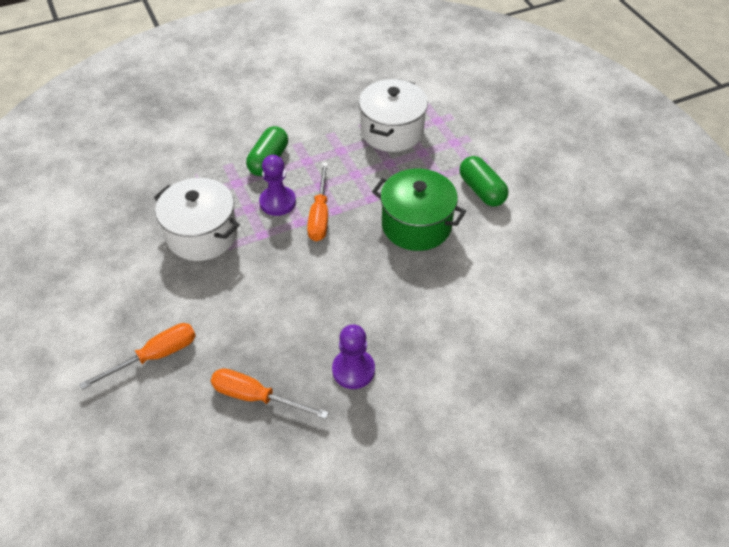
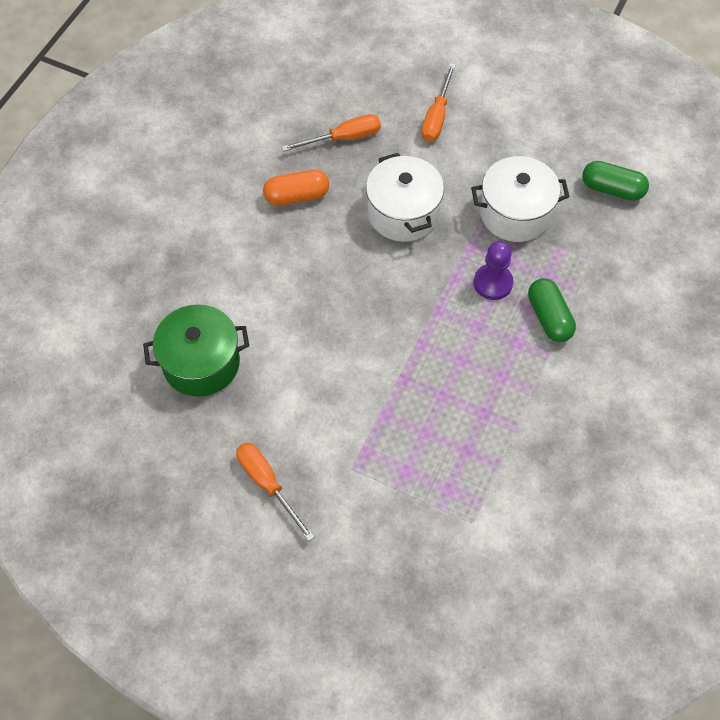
camera: 140 degrees right, 10 degrees up
(320, 215) = (445, 296): orange screwdriver -> orange screwdriver (267, 484)
(353, 370) = (297, 196): purple pawn -> orange capsule
(392, 131) = (477, 437): white pot -> white pot (403, 213)
(416, 225) = (357, 345): green pot -> green pot (201, 363)
(481, 190) = (331, 426): green capsule -> green capsule (612, 189)

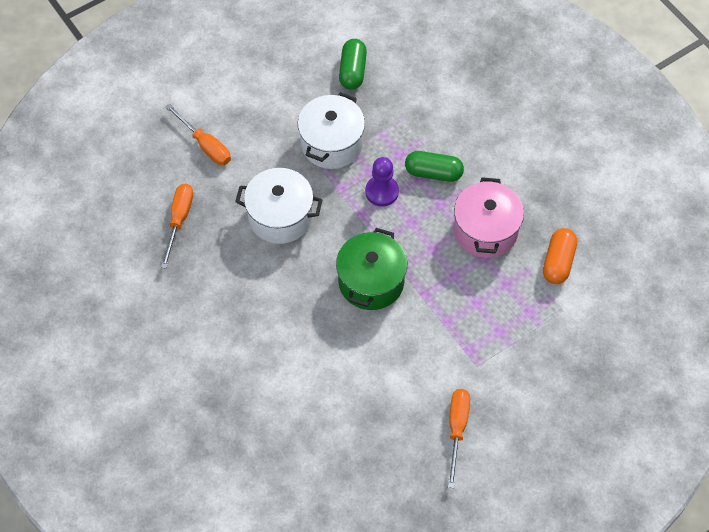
camera: 60 degrees left, 0 degrees up
(201, 363) = (324, 427): green pot -> green pot (371, 282)
(267, 484) = (457, 429): orange screwdriver -> orange screwdriver turned 105 degrees clockwise
(297, 196) = (212, 282): orange capsule -> orange capsule (558, 262)
(516, 399) = (485, 231): none -> pink pot
(612, 189) = (352, 71): green capsule -> green capsule turned 45 degrees counterclockwise

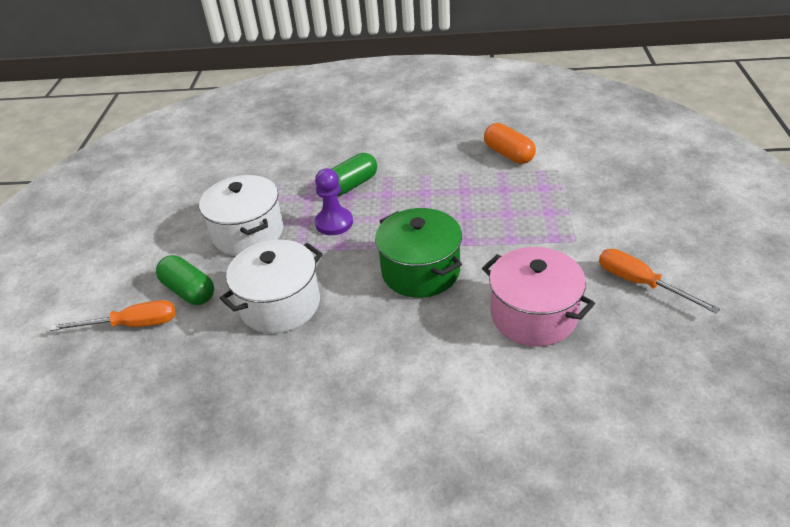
camera: 50 degrees left, 20 degrees down
(179, 220) = (186, 394): orange screwdriver -> none
(352, 71) = (198, 189): green capsule -> green capsule (189, 291)
(485, 231) = (439, 180): pink pot -> pink pot (533, 315)

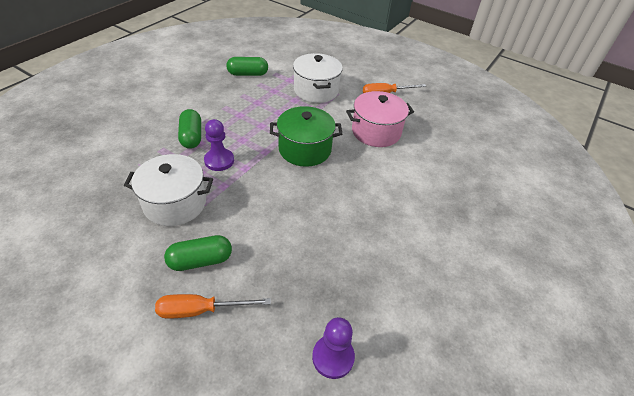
camera: 65 degrees left, 5 degrees up
(125, 452) = (333, 357): none -> purple pawn
(132, 325) = (201, 310): orange screwdriver -> orange screwdriver turned 120 degrees counterclockwise
(280, 305) = (269, 218): white pot -> white pot (316, 90)
(508, 154) = (248, 74): orange capsule -> green capsule

